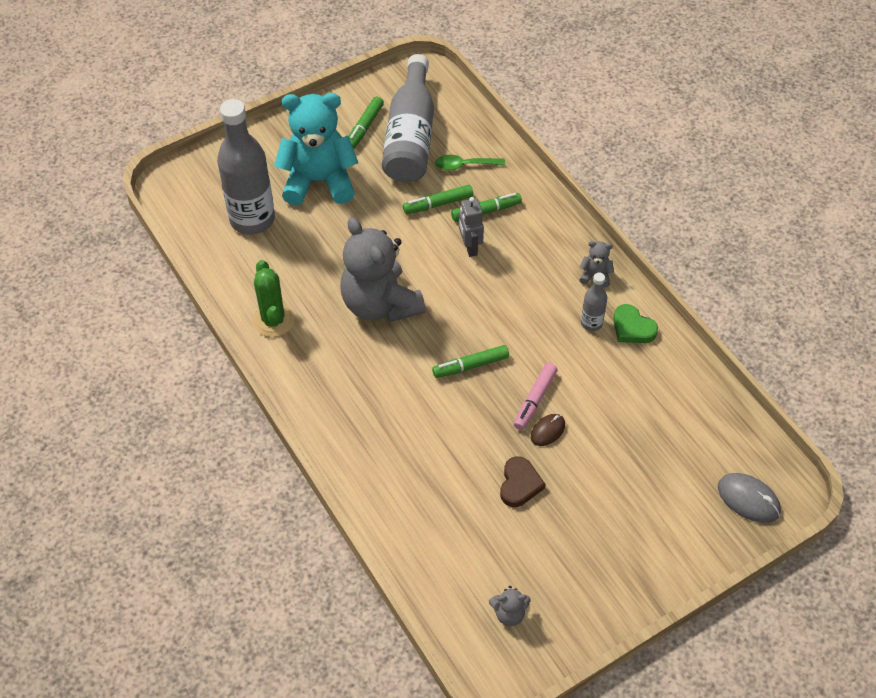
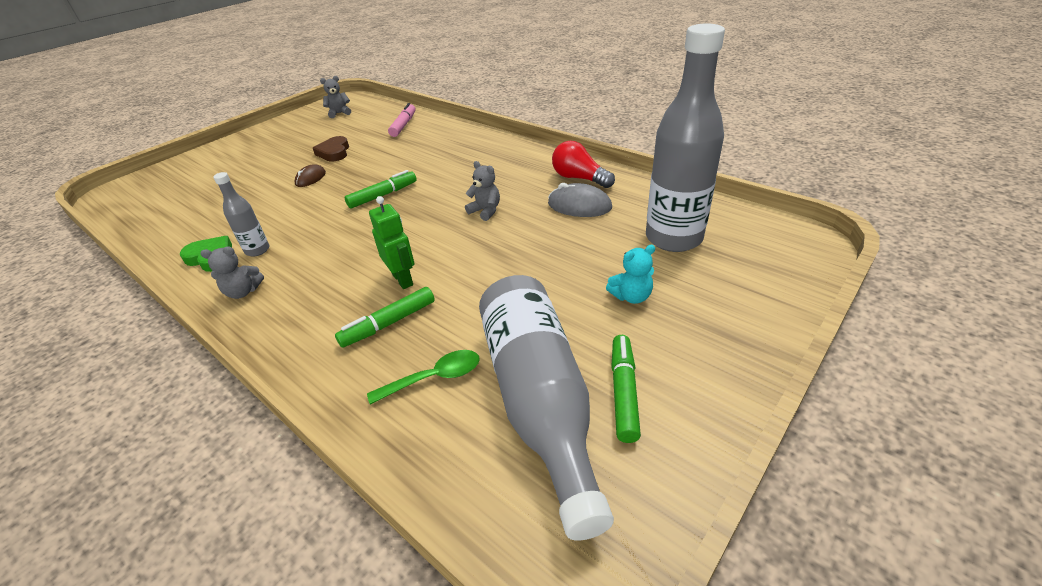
camera: 165 degrees right, 15 degrees down
(273, 320) = (579, 178): green cactus -> red light bulb
(319, 181) = (631, 296): turquoise teddy bear -> turquoise teddy bear, size x0.41
(380, 304) = (485, 211): grey teddy bear -> grey teddy bear, size x0.41
(438, 204) = (458, 314): green marker -> none
(470, 247) = (403, 279): grey robot -> green robot
(535, 400) = (321, 190): pink marker -> pink marker (403, 125)
(748, 499) = (148, 184): grey mouse -> grey mouse (579, 206)

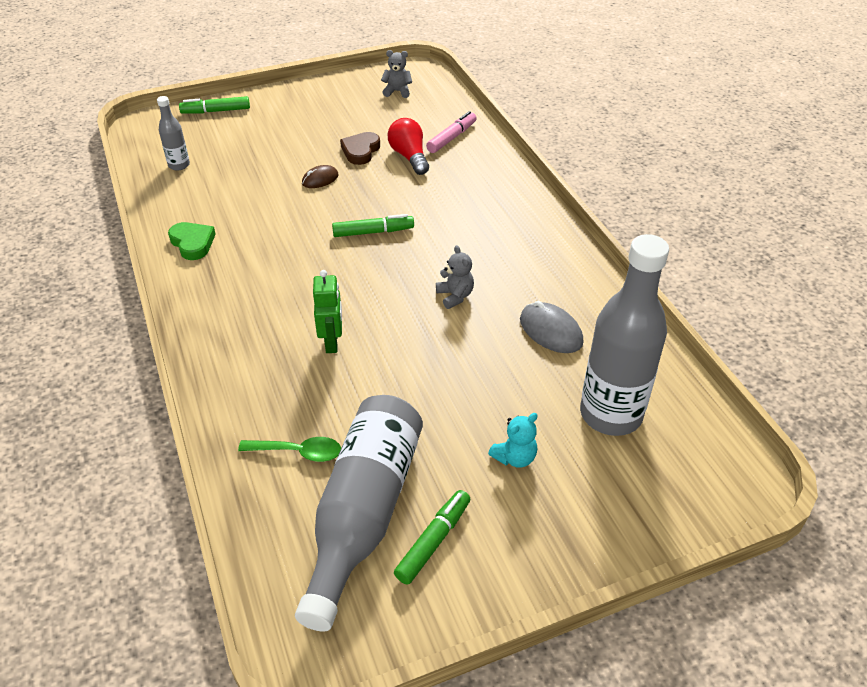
camera: 25 degrees right, 5 degrees up
(243, 292) = (200, 294): grey teddy bear -> none
(257, 250) = (232, 252): grey bottle -> grey bottle (179, 165)
(389, 323) = (294, 383): green marker -> green marker (216, 111)
(579, 178) = (579, 295): red light bulb -> red light bulb (409, 157)
(631, 296) = (514, 457): turquoise teddy bear -> turquoise teddy bear turned 45 degrees counterclockwise

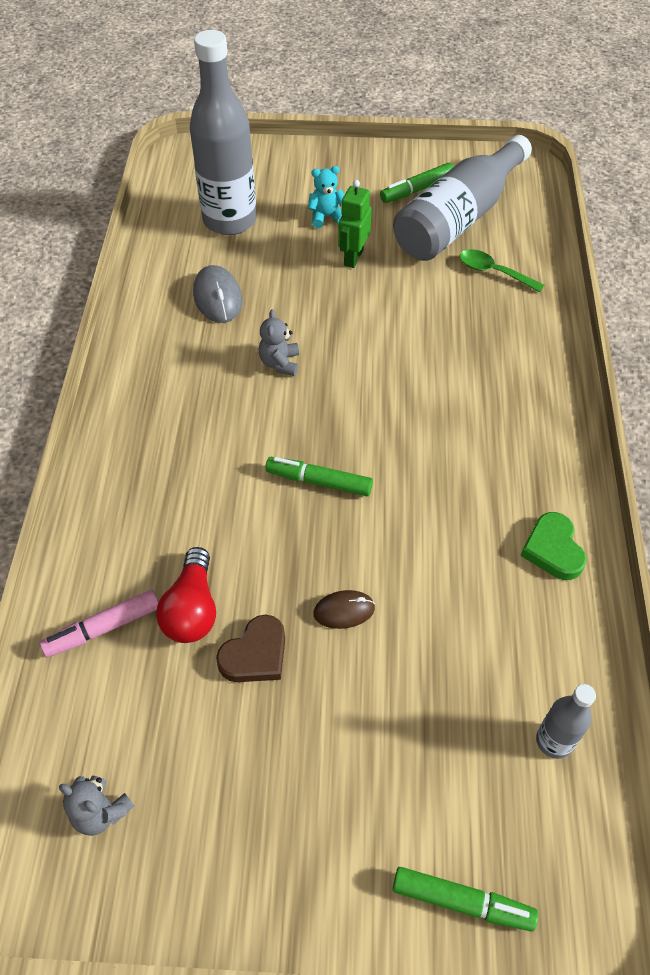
camera: 155 degrees left, 10 degrees up
(332, 342) = (428, 356): green robot -> green robot (353, 257)

